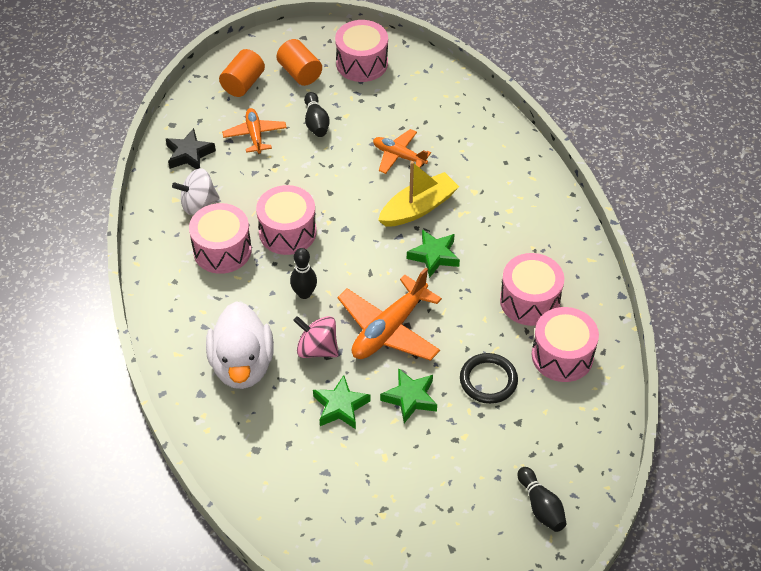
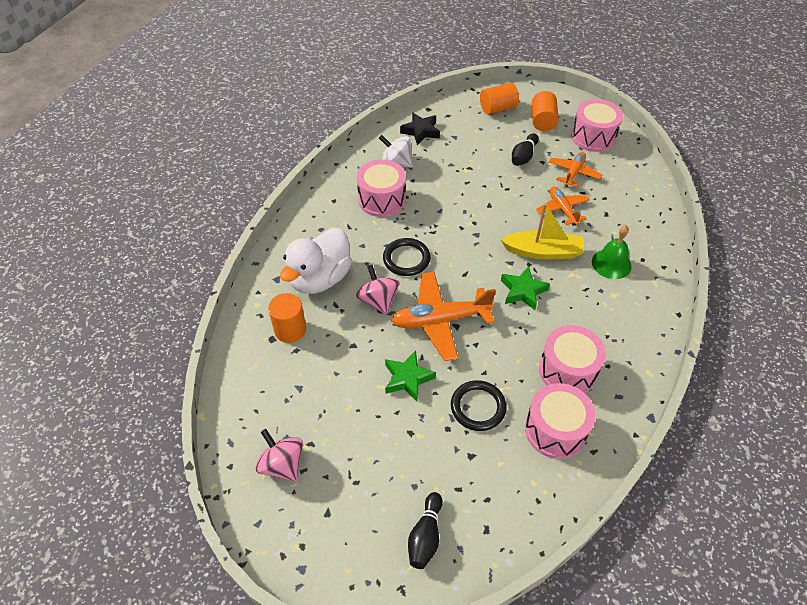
camera: 40 degrees right, 0 degrees up
(255, 135) = (474, 142): orange plane -> orange plane (573, 173)
(264, 430) = (290, 330): none -> orange cylinder
(287, 232) = (435, 213): pink drum -> none
(304, 293) = (406, 259): black bowling pin -> black ring
(340, 406) = (354, 350): green star -> none
(377, 542) = (282, 464): none -> pink spinning top
(484, 182) = (611, 264): none -> green bell

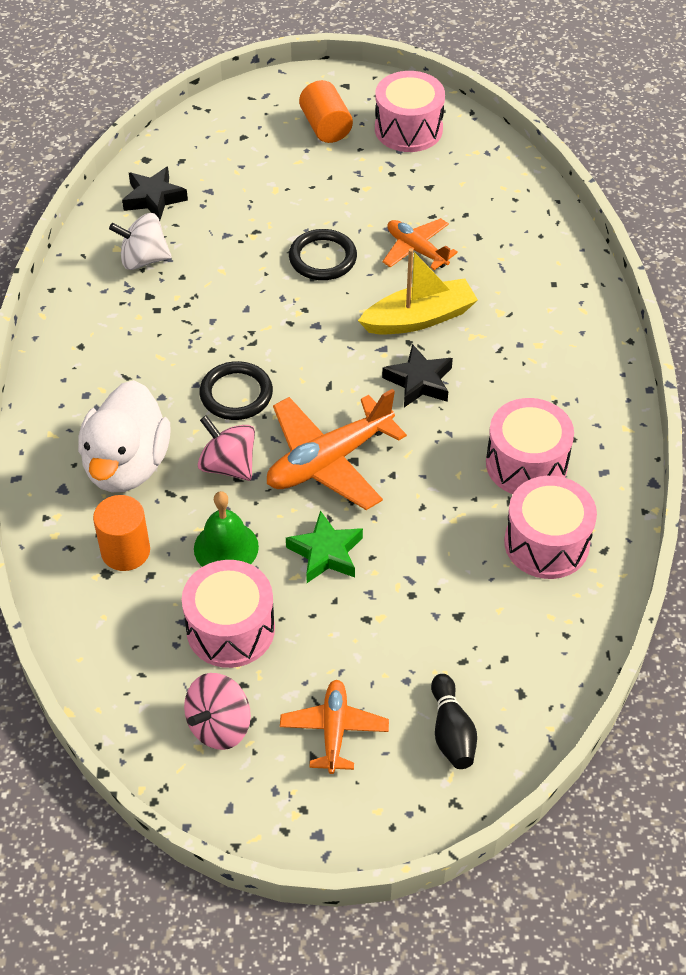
camera: 25 degrees left, 0 degrees up
(282, 464) = (219, 725): pink spinning top -> pink spinning top turned 75 degrees counterclockwise
(382, 199) = (153, 320): pink drum -> pink drum (230, 629)
(478, 407) = (436, 553): black ring -> black ring (322, 258)
(497, 108) = (250, 127): orange cylinder -> none
(523, 156) = (325, 189): black bowling pin -> none
(523, 291) = (419, 381): green star -> black star
(573, 173) = (406, 192): orange plane -> orange plane (334, 730)
(611, 264) = (516, 303): green bell -> green bell (226, 547)

